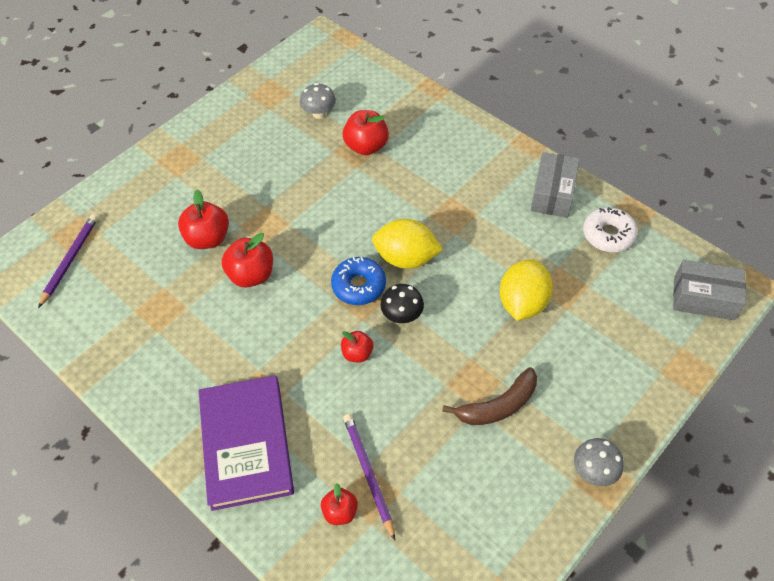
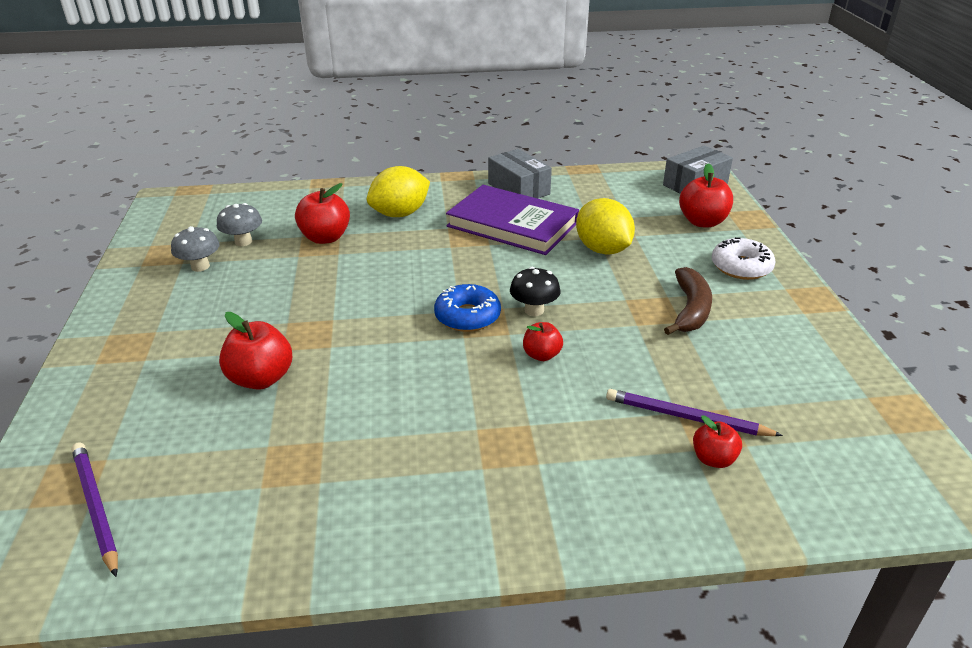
camera: 50 degrees left, 20 degrees down
(246, 444) = (559, 486): purple book -> purple book (512, 224)
(251, 275) = (354, 373): red apple -> red apple (702, 222)
(406, 258) = (476, 278): yellow lemon -> yellow lemon (400, 214)
(594, 471) = (802, 298): grey mushroom -> grey mushroom (200, 266)
(608, 235) = (590, 188): white donut -> white donut (741, 267)

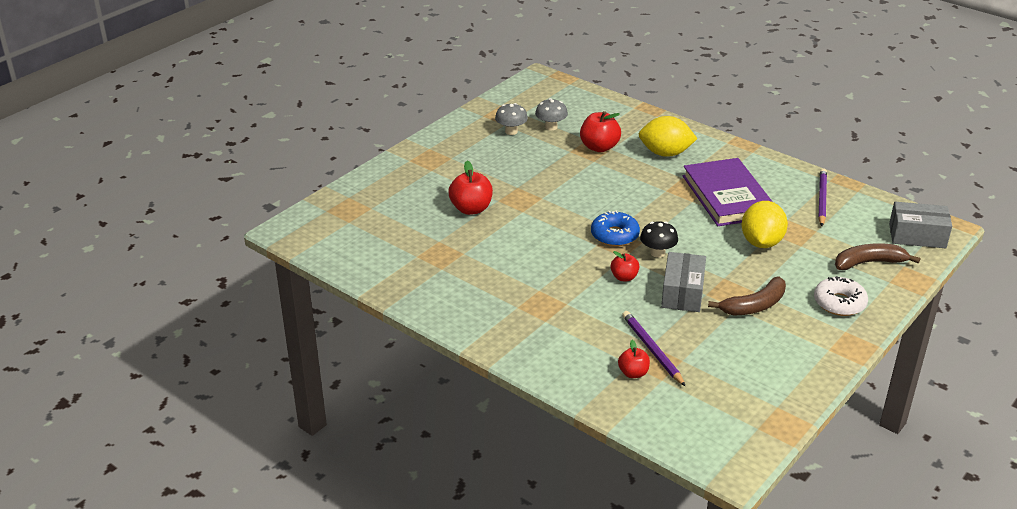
camera: 45 degrees right, 0 degrees up
(95, 508) = (348, 225): purple pencil -> purple pencil (821, 199)
(518, 189) = (772, 174): grey box -> grey box (682, 293)
(702, 222) = (869, 263): red apple -> brown banana

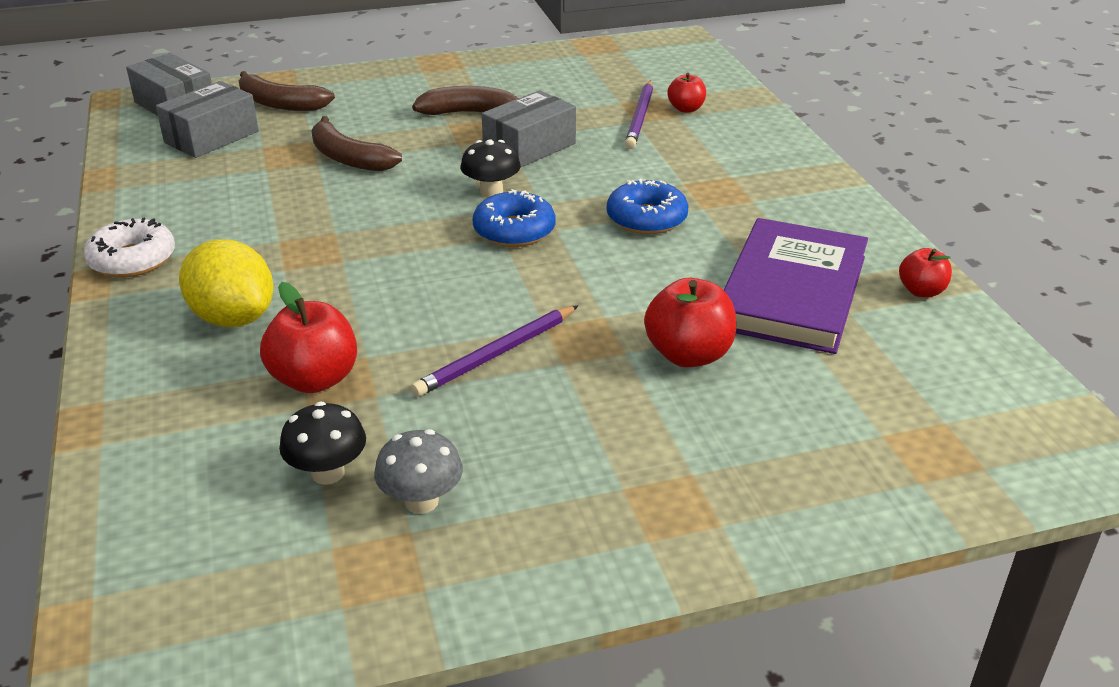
camera: 145 degrees left, 0 degrees up
(551, 127) = (328, 473): grey mushroom -> black mushroom
(560, 270) = (646, 219): none -> blue donut
(624, 277) = (574, 183): red apple -> red apple (921, 291)
(727, 196) = (278, 220): purple book -> purple book (792, 292)
(761, 242) = (348, 158): yellow lemon -> brown banana
(821, 199) = (178, 172): purple pencil -> purple pencil (497, 354)
(839, 303) = (383, 88): white donut -> white donut (132, 260)
(852, 225) = (212, 137): none -> grey box

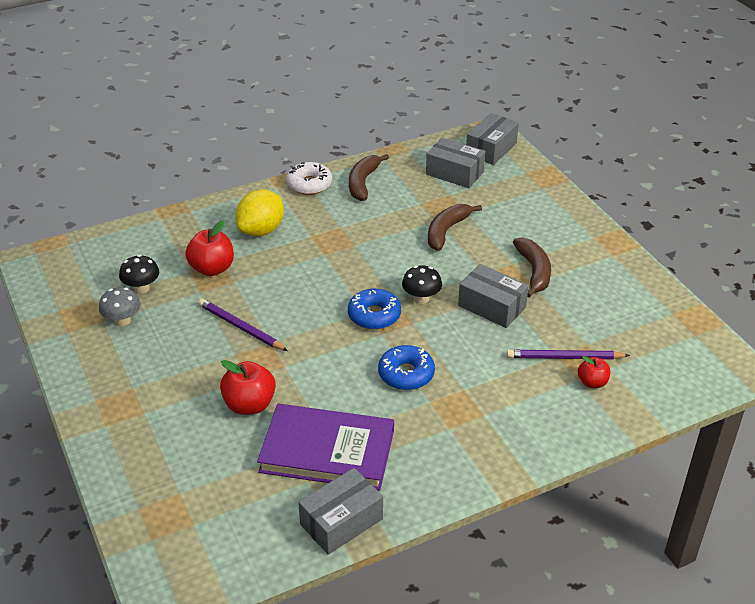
camera: 80 degrees right, 5 degrees up
(280, 104) = (512, 187): brown banana -> brown banana (363, 182)
(921, 291) = (341, 521): red apple -> grey box

